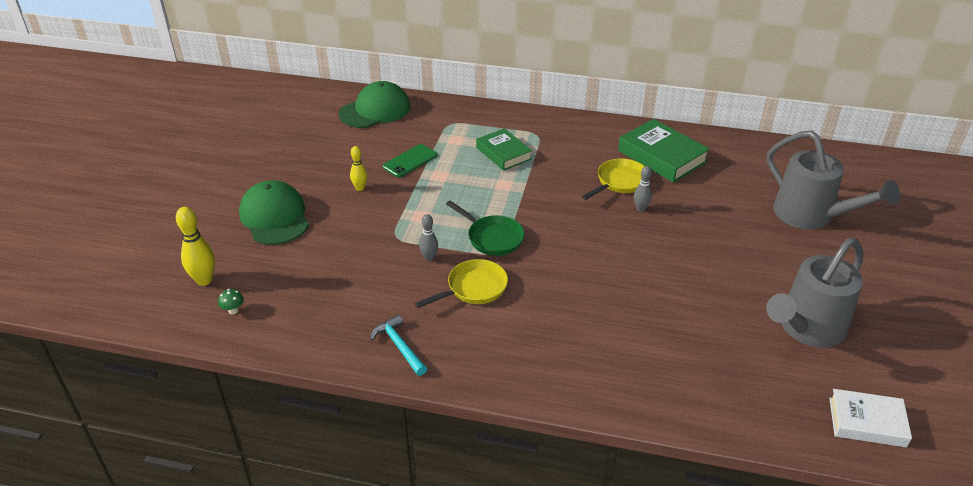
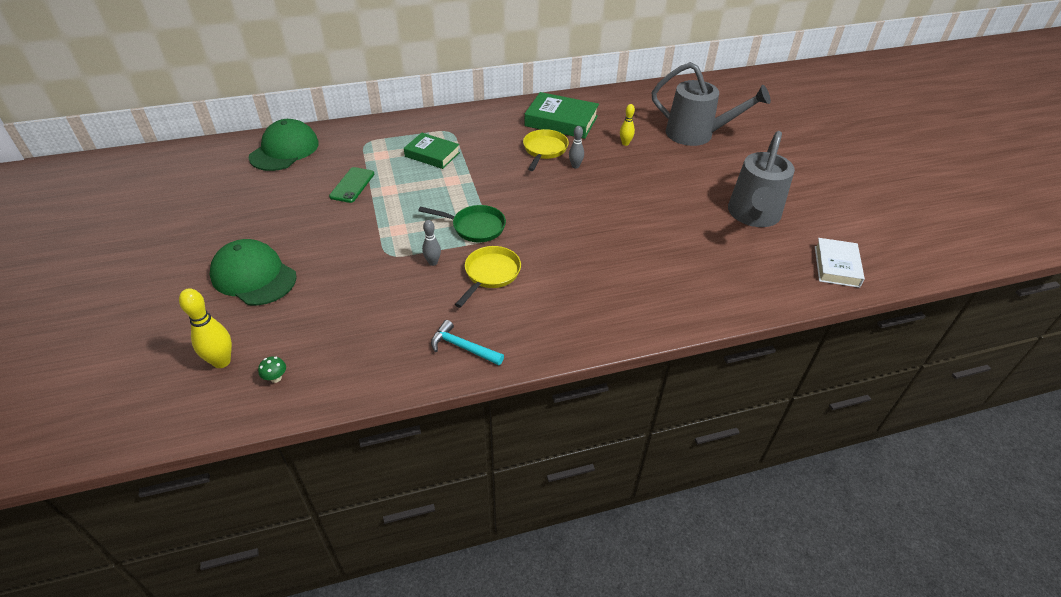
camera: 30 degrees left, 5 degrees up
(360, 188) = (321, 223): yellow bowling pin -> yellow bowling pin (625, 143)
(867, 422) = (836, 266): white book -> white book turned 60 degrees counterclockwise

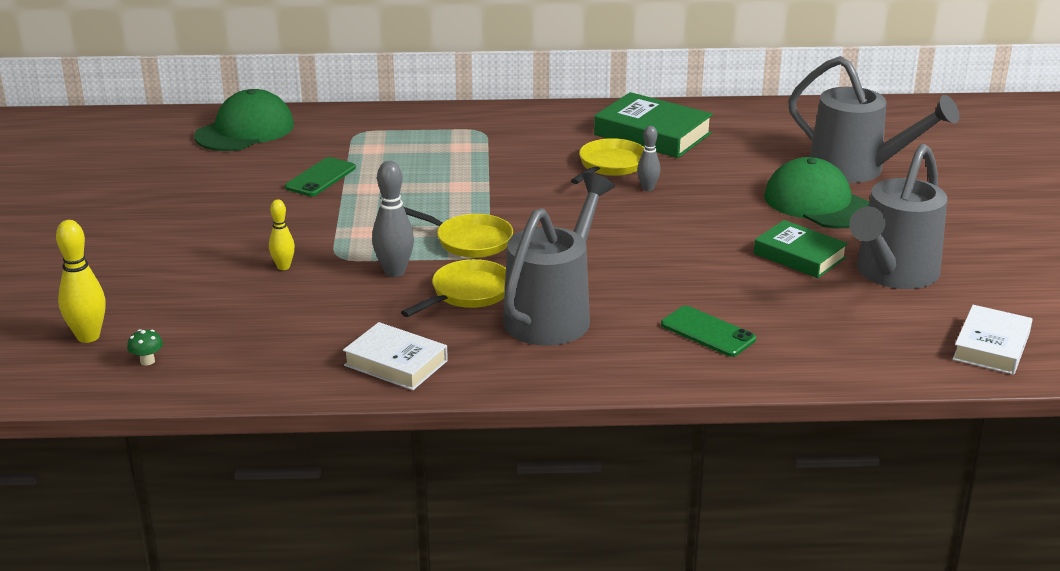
camera: 15 degrees right, 15 degrees down
(253, 276) = (156, 258): green cap -> green cap (818, 203)
(432, 154) = (445, 155): green book -> green book (799, 256)
(433, 262) = (394, 272): grey bowling pin -> grey bowling pin, size x1.61
(462, 347) = (396, 363): turquoise hammer -> white book
(475, 227) = (469, 241): green pan -> yellow pan
(555, 283) = (553, 314): none -> grey watering can
(625, 143) = (737, 169): yellow bowling pin -> yellow bowling pin (283, 267)
(661, 283) = (707, 332): none -> green phone

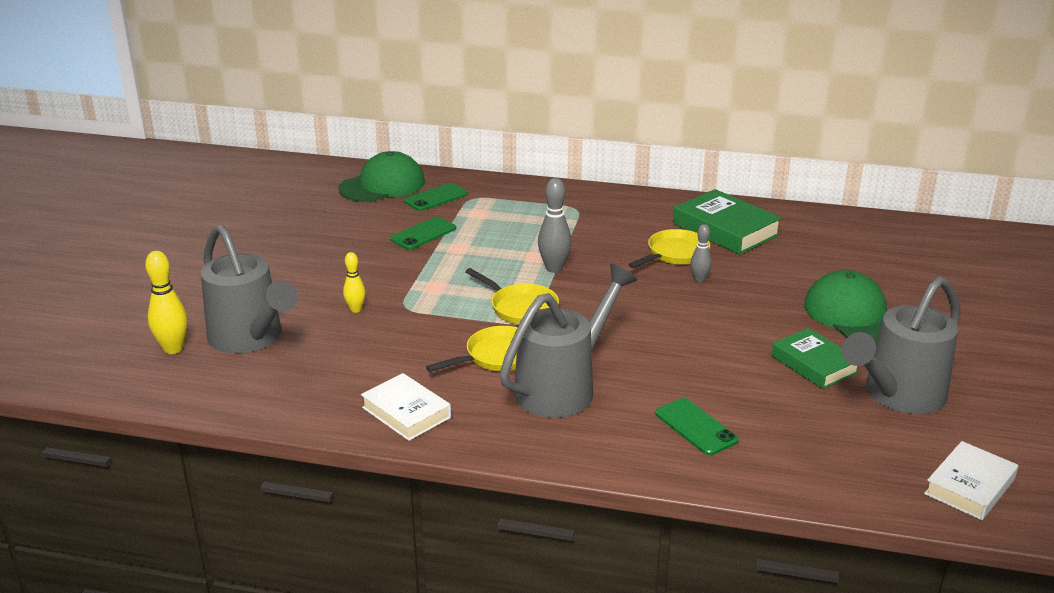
camera: 15 degrees right, 0 degrees up
(147, 361) = (207, 378): green mushroom -> none
(315, 137) = (435, 197): none -> green phone
(394, 272) = (444, 327): grey bowling pin -> grey bowling pin (554, 268)
(857, 170) = (904, 287): grey watering can -> grey watering can (250, 339)

